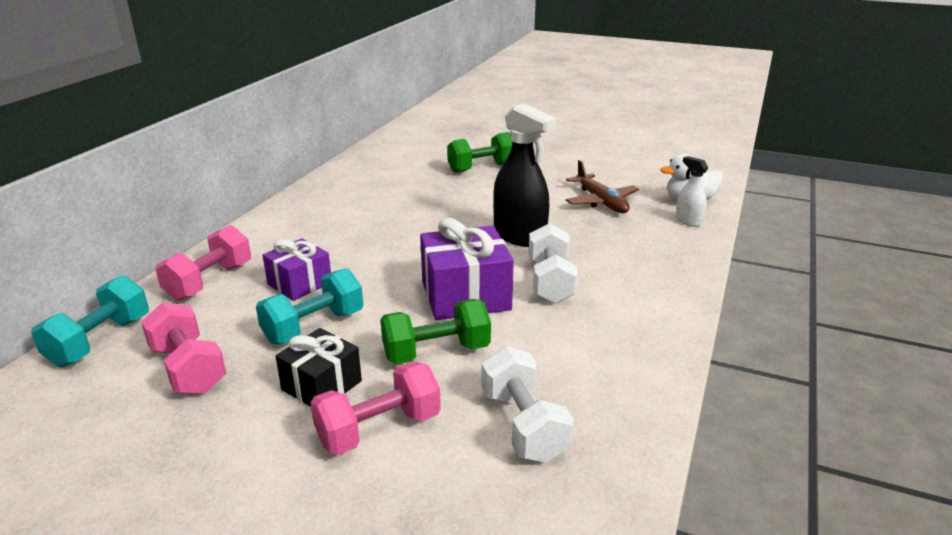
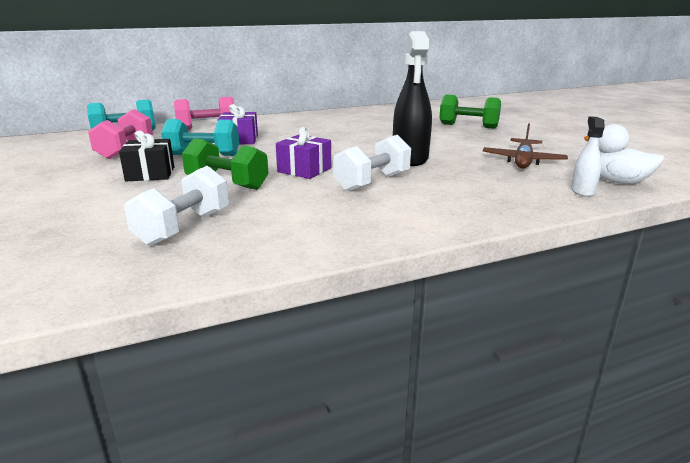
camera: 45 degrees right, 5 degrees down
(379, 429) = (126, 197): pink dumbbell -> none
(465, 295) = (304, 170): purple gift -> purple gift, size x0.63

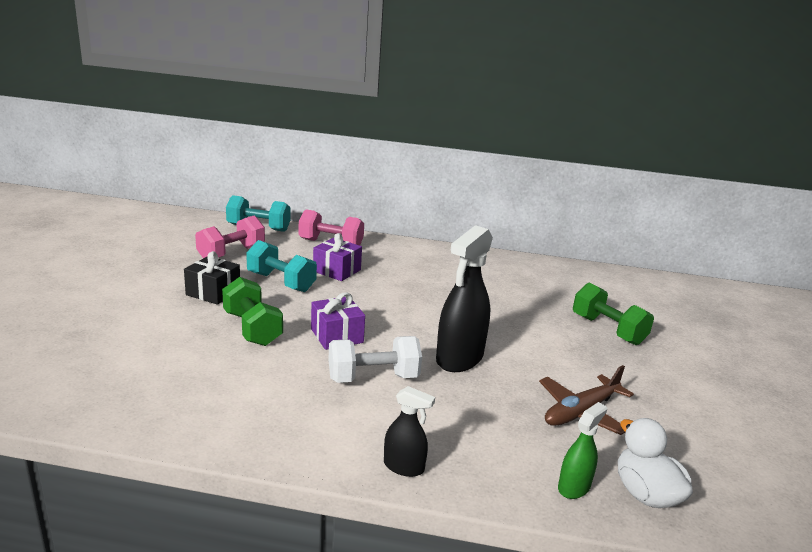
camera: 30 degrees right, 0 degrees up
(184, 228) = (160, 369): white dumbbell -> none
(477, 215) = (404, 467): none -> black spray bottle
(582, 191) = (574, 487): white spray bottle -> green spray bottle

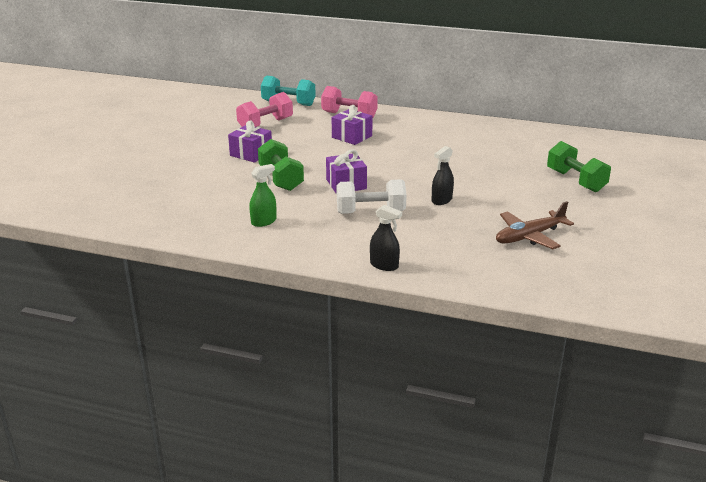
camera: 10 degrees right, 5 degrees up
(213, 292) = (251, 154): black gift -> purple gift
(281, 282) = (305, 146): turquoise dumbbell -> none
(459, 358) = (441, 200): black spray bottle -> black spray bottle, size x0.52
(574, 487) = (506, 280): green spray bottle -> green spray bottle (264, 221)
(645, 494) = (560, 285): white duck -> none

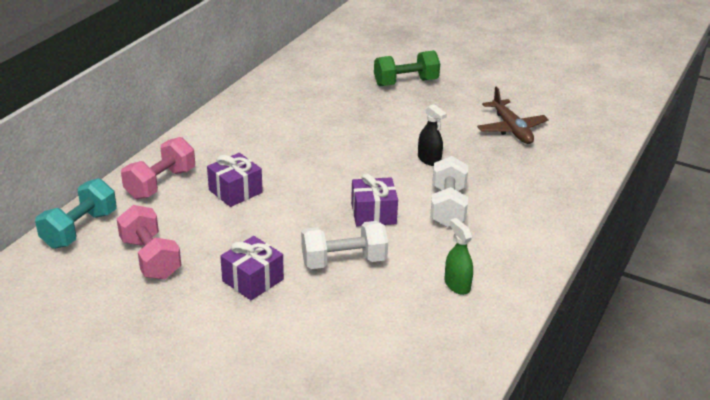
camera: 80 degrees left, 5 degrees up
(281, 179) = (344, 261): green dumbbell -> white dumbbell
(384, 265) = (560, 215): black spray bottle -> none

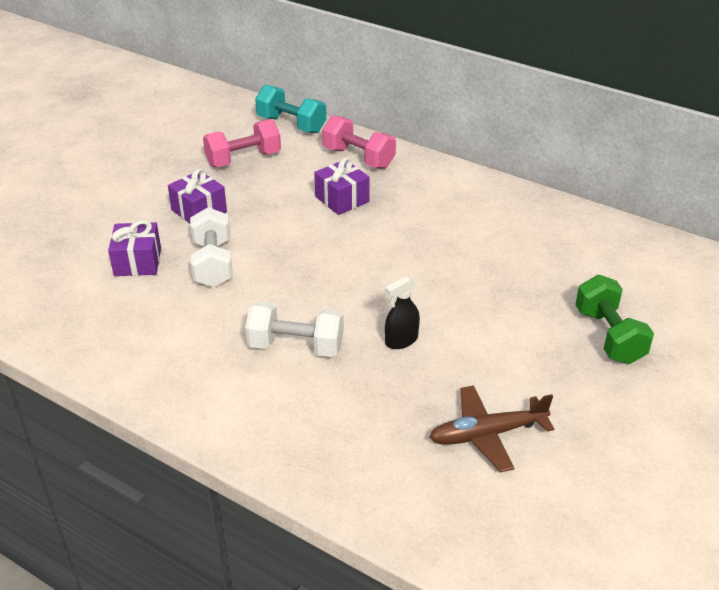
camera: 95 degrees right, 5 degrees up
(373, 214) = (290, 287): purple gift -> purple gift (138, 262)
(457, 285) = (153, 338): green spray bottle -> none

